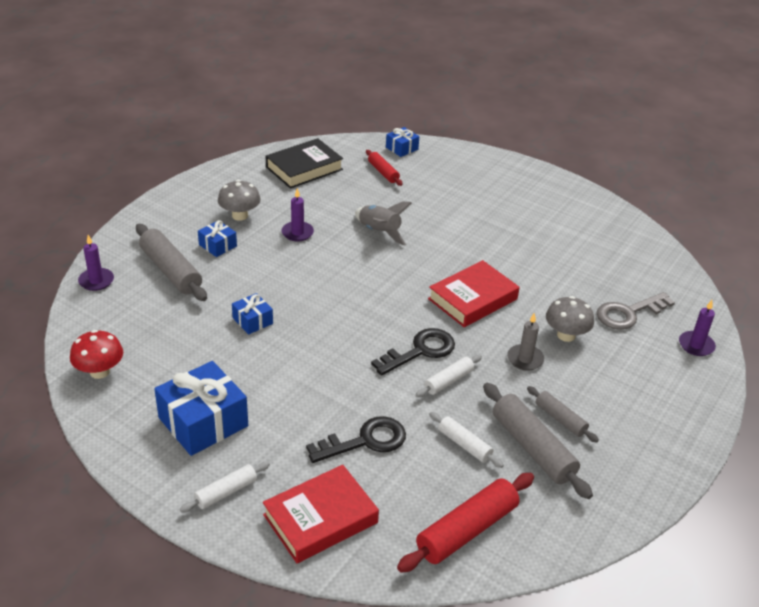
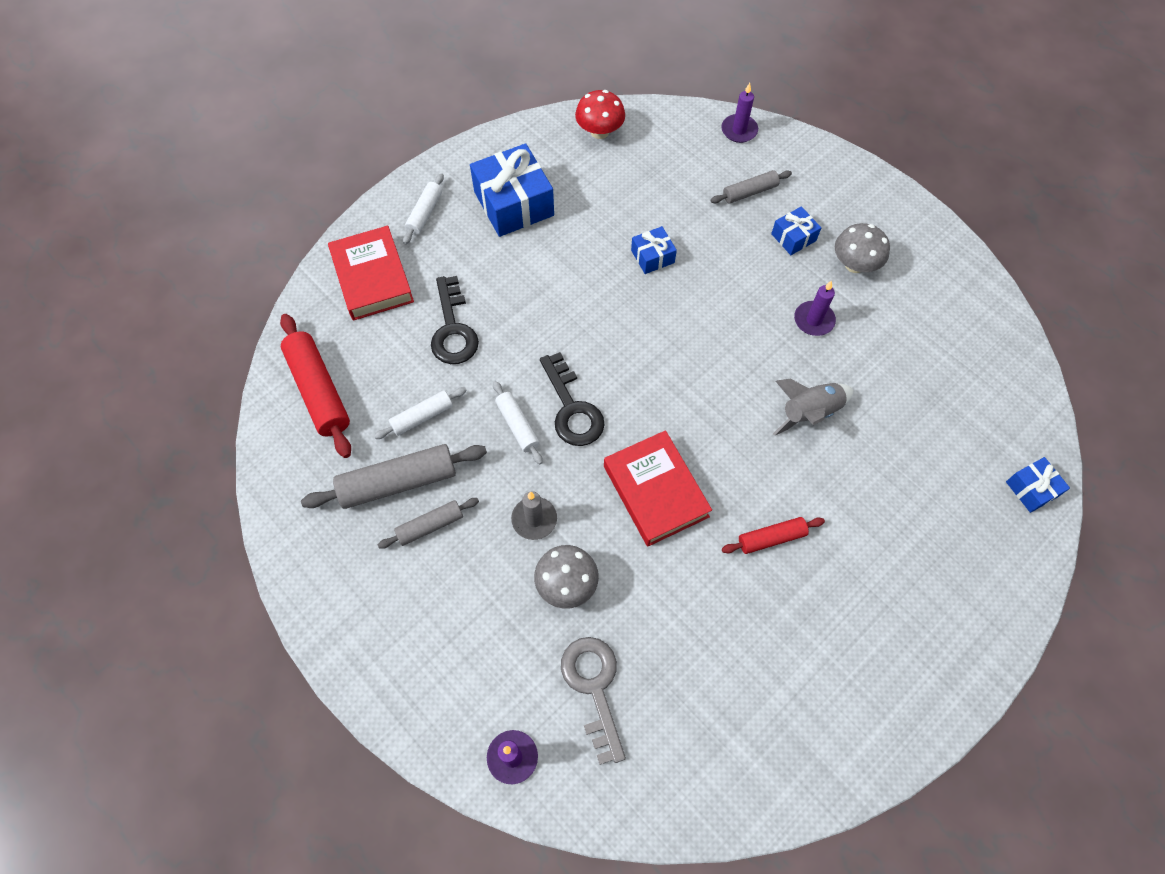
camera: 105 degrees right, 25 degrees up
(171, 271) = (750, 192): grey rolling pin -> grey rolling pin, size x0.57
(226, 492) = (425, 213): white rolling pin -> white rolling pin turned 45 degrees clockwise
(304, 168) = (968, 349): black book -> none
(383, 172) = (960, 448): red rolling pin -> red rolling pin (771, 538)

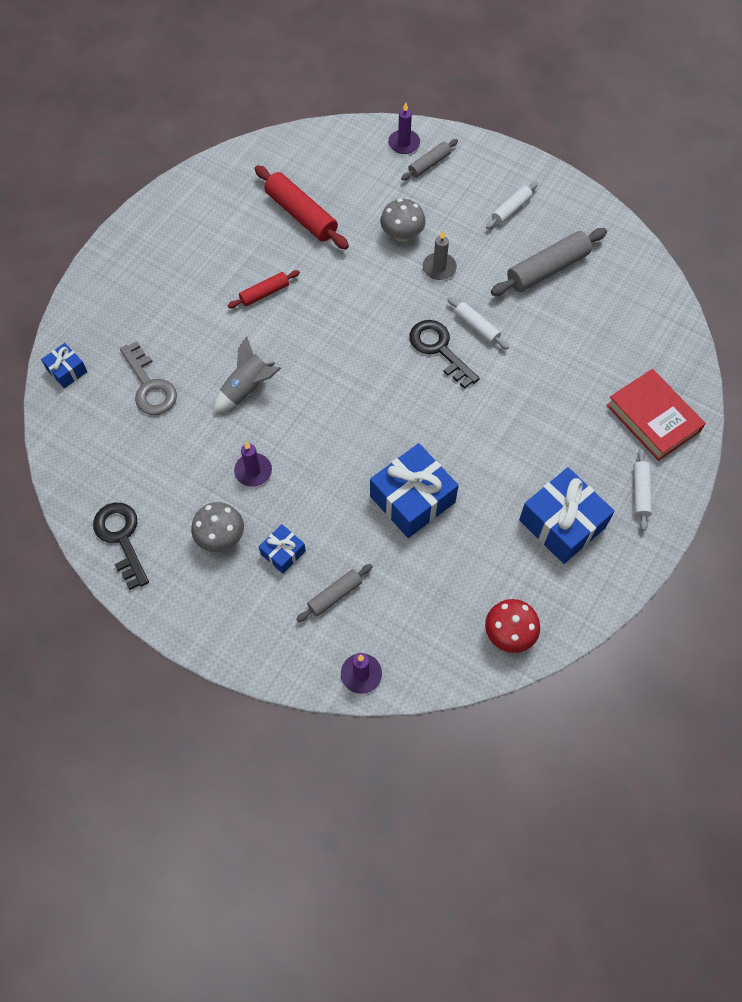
camera: 165 degrees right, 0 degrees up
(319, 390) = (642, 317): red rolling pin -> red rolling pin (301, 215)
(422, 417) = (552, 316): white rolling pin -> white rolling pin (511, 210)
(430, 526) = (511, 248): grey rolling pin -> grey rolling pin (429, 164)
(453, 329) = (562, 390): black key -> black key (121, 538)
(594, 688) = (365, 185): grey key -> grey key (149, 386)
(652, 256) = (412, 499): blue gift -> blue gift, size x1.95
(655, 491) = (356, 305): red book -> none

